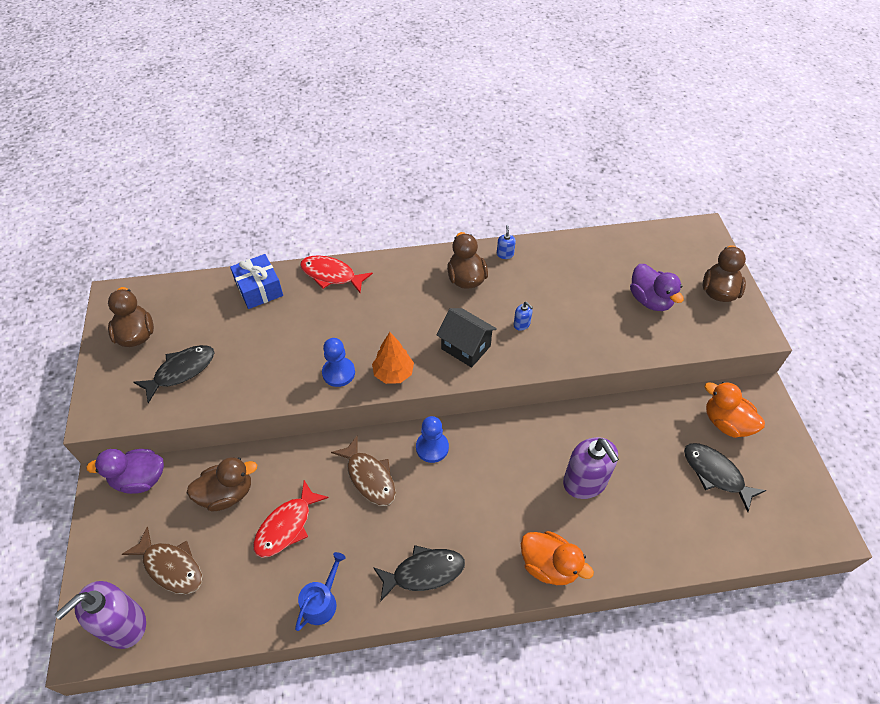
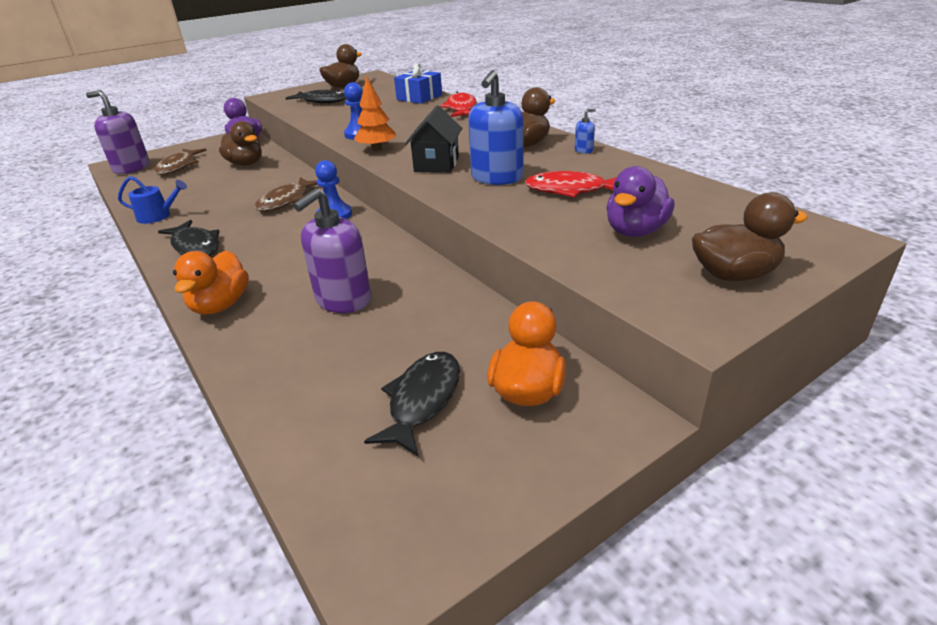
camera: 65 degrees right, 20 degrees down
(287, 526) = (225, 187): red fish -> red fish (570, 190)
(521, 324) = (496, 178): blue soap dispenser -> blue soap dispenser, size x2.31

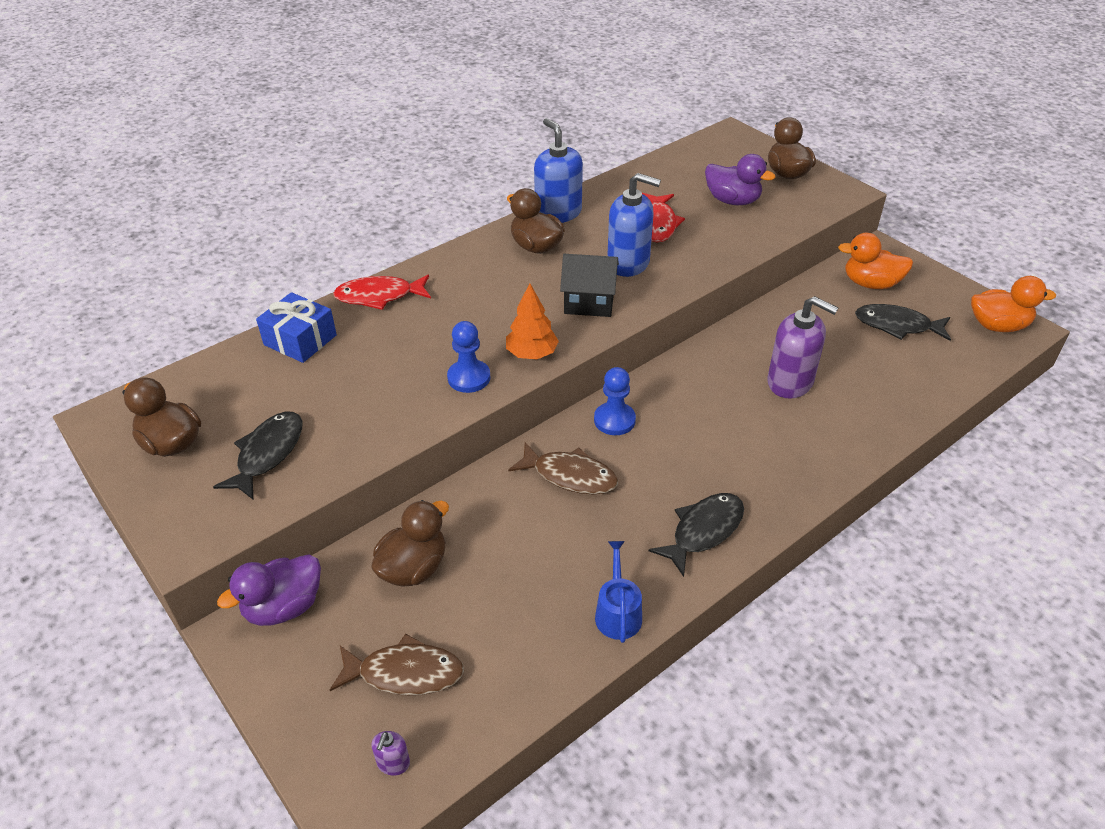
camera: 95 degrees left, 10 degrees up
(131, 168) = (393, 763): purple soap dispenser -> purple soap dispenser, size x0.43
(220, 305) = (819, 465): orange duck -> orange duck (998, 326)
(584, 150) = (558, 213): blue soap dispenser -> blue soap dispenser, size x2.31

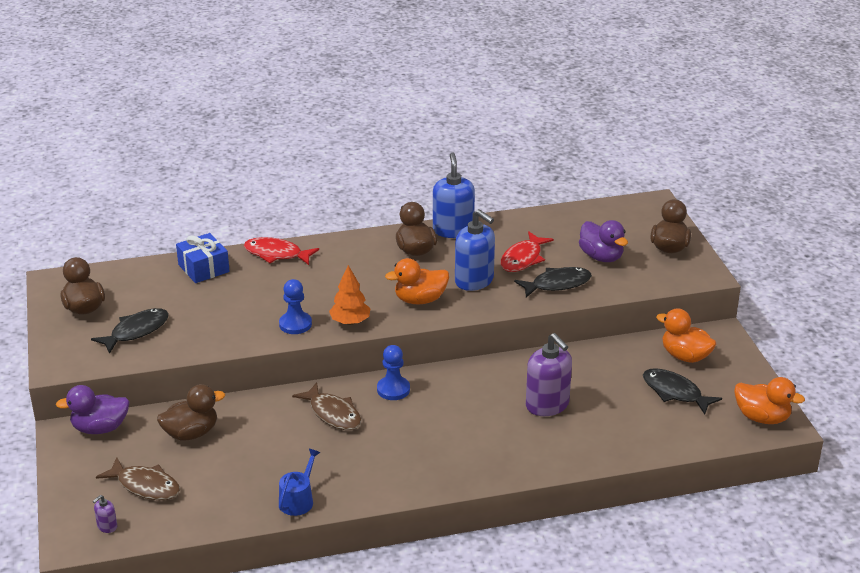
camera: 25 degrees right, 10 degrees down
(589, 303) = (420, 300): black house -> orange duck
(703, 531) = (395, 475): black fish -> black fish (557, 284)

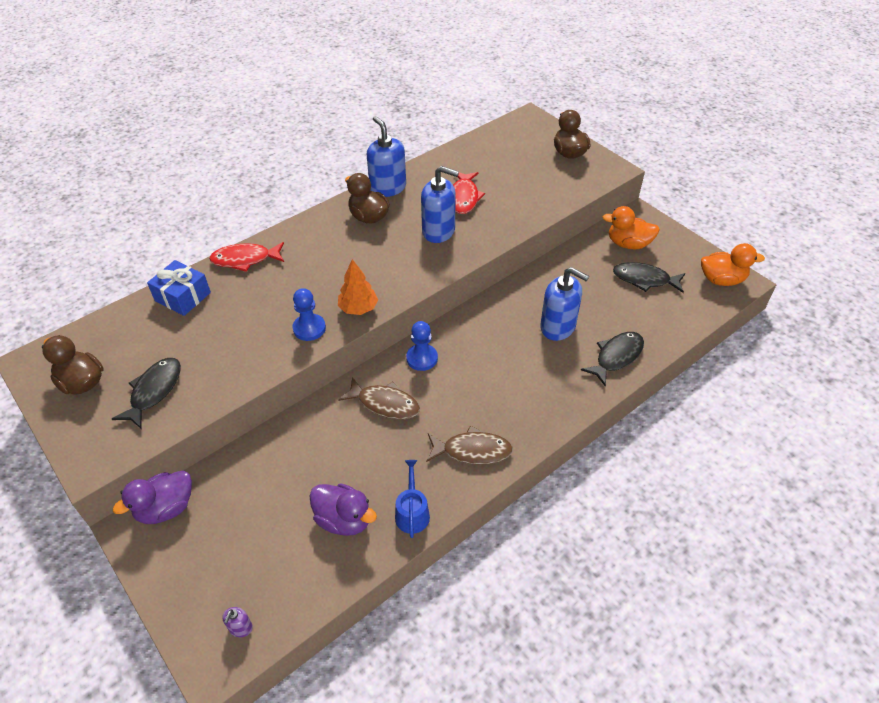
camera: 25 degrees left, 15 degrees up
(145, 486) = (252, 559): brown fish -> brown fish (472, 451)
(191, 433) = (263, 477): brown duck -> none
(420, 300) = (405, 265): orange duck -> none
(547, 405) = (558, 327): purple soap dispenser -> blue soap dispenser
(557, 284) = (508, 213): black fish -> black fish (616, 357)
(601, 257) = (524, 177): purple duck -> purple duck (344, 519)

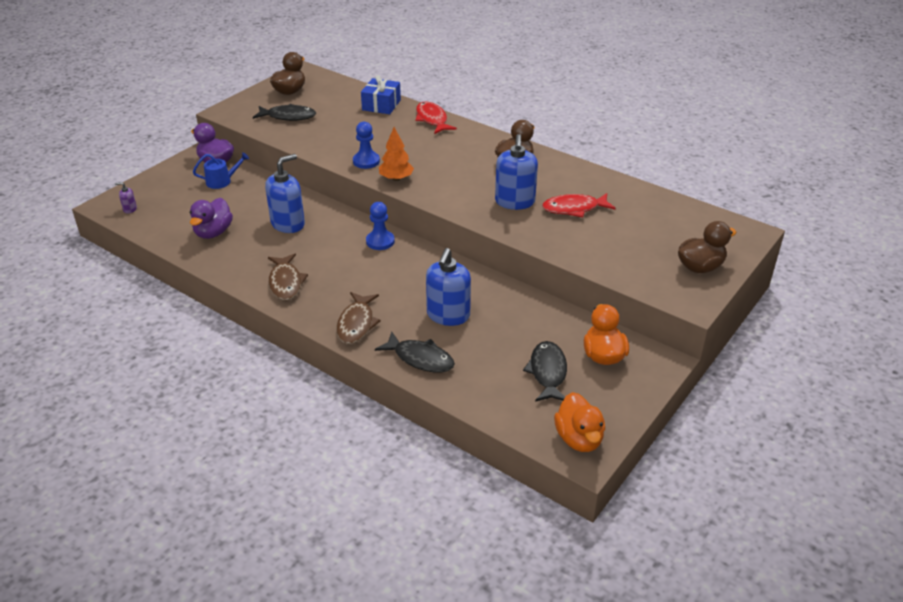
camera: 75 degrees right, 10 degrees down
(385, 404) = (325, 231): brown fish -> brown fish (356, 324)
(388, 188) = (563, 165): blue soap dispenser -> blue soap dispenser (288, 224)
(412, 512) = (222, 262): blue watering can -> blue watering can (222, 181)

